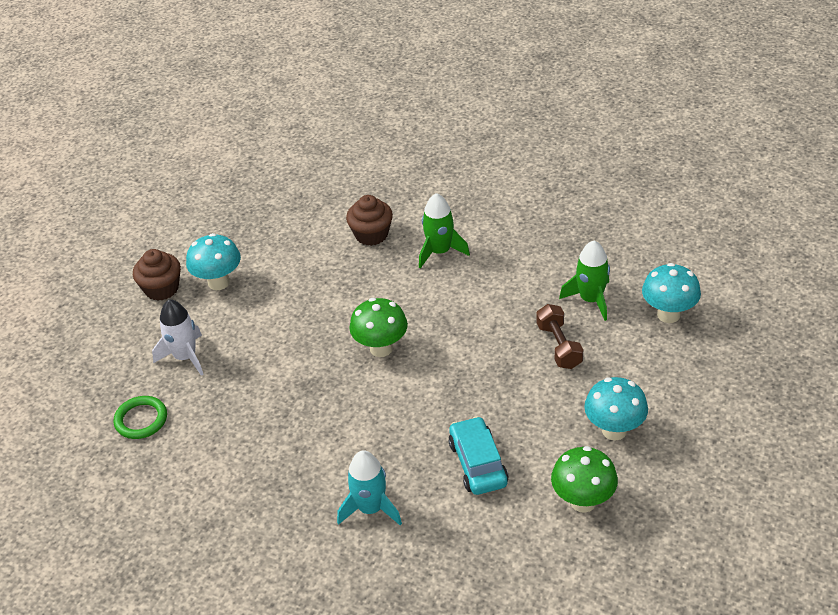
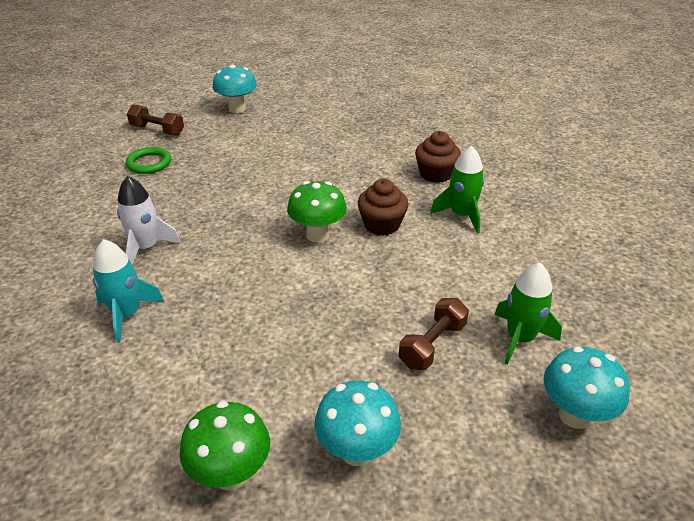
camera: 50 degrees right, 5 degrees down
(78, 391) = (157, 130): none -> brown dumbbell
(162, 288) = (279, 118): brown cupcake -> brown cupcake (382, 225)
(185, 357) = (224, 153): white rocket -> white rocket (146, 248)
(218, 282) = (308, 135): turquoise mushroom -> turquoise mushroom (237, 109)
(478, 463) = (228, 359): turquoise car -> none

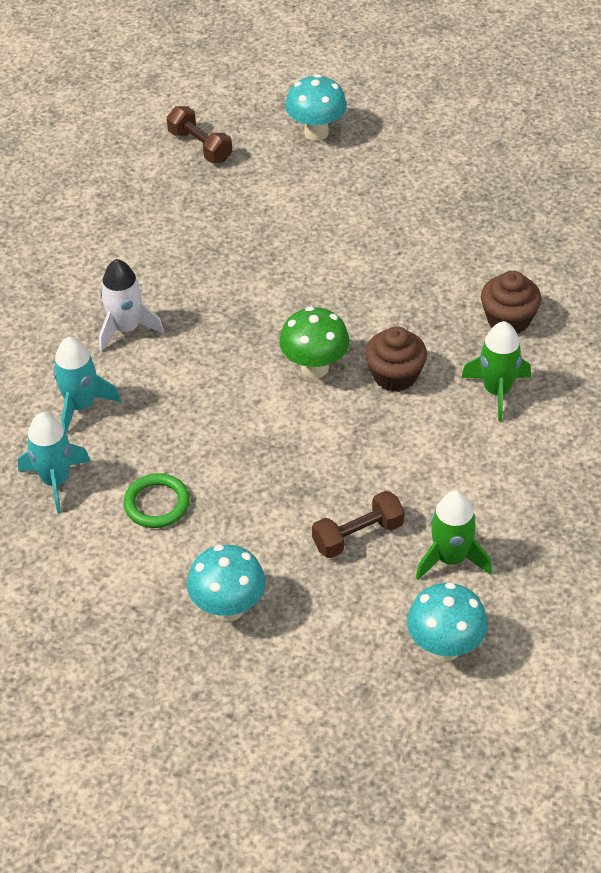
camera: 25 degrees right, 10 degrees up
(124, 385) = (56, 480): none -> turquoise rocket
(149, 163) = (171, 202): green ring -> green ring (157, 504)
(231, 474) = (115, 590): green mushroom -> none

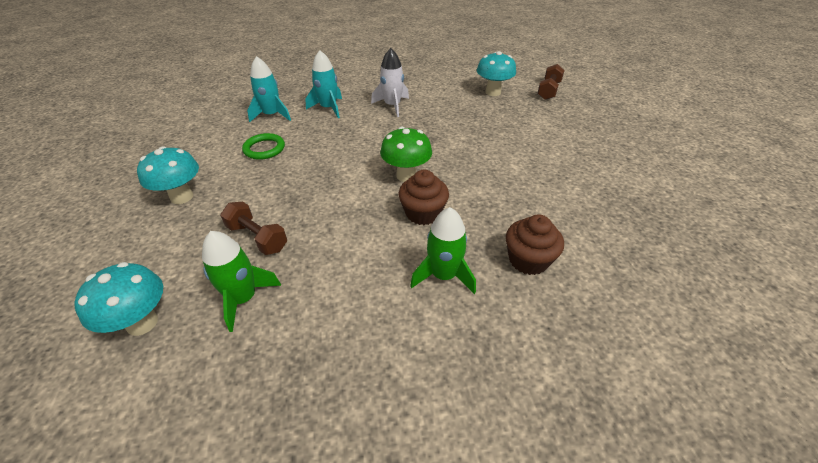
camera: 65 degrees right, 5 degrees down
(316, 132) = (609, 122): turquoise mushroom -> turquoise mushroom (493, 92)

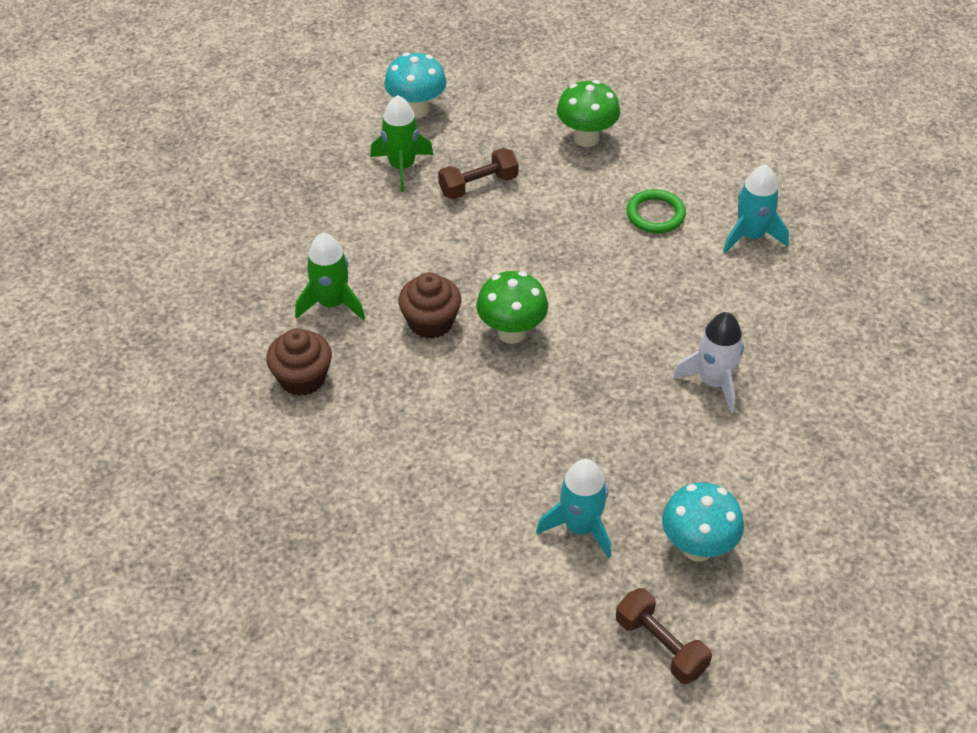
camera: 115 degrees right, 5 degrees up
(182, 197) = (586, 138): turquoise mushroom -> green mushroom
(328, 108) = (743, 302): turquoise rocket -> turquoise rocket (580, 527)

